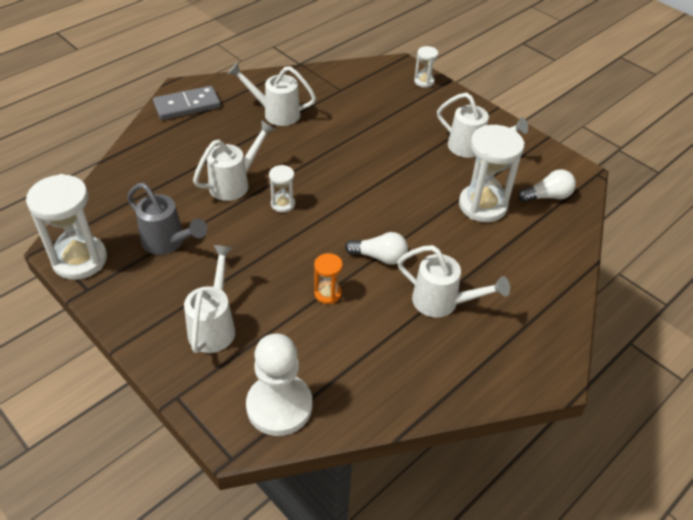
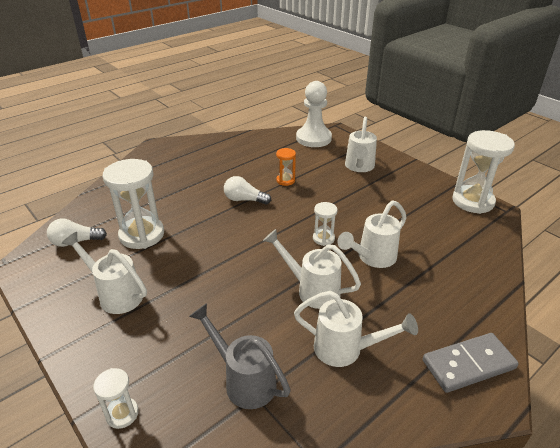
camera: 175 degrees left, 10 degrees down
(168, 243) = (411, 211): grey watering can -> grey watering can (243, 380)
(443, 303) = (207, 175): white watering can -> white watering can (311, 290)

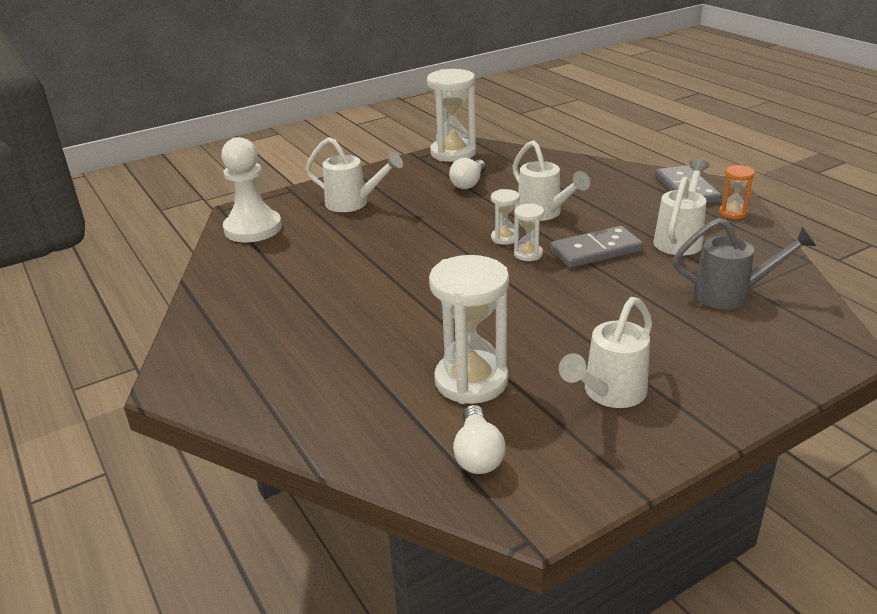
camera: 80 degrees left, 5 degrees down
(122, 414) = (798, 369): white hourglass -> white hourglass (528, 254)
(243, 380) = (731, 294): grey watering can -> grey watering can turned 135 degrees counterclockwise
(244, 200) = (402, 289): white light bulb -> white light bulb (468, 183)
(285, 180) = (364, 256): orange hourglass -> orange hourglass (733, 213)
(311, 290) = (596, 251): white watering can -> grey domino

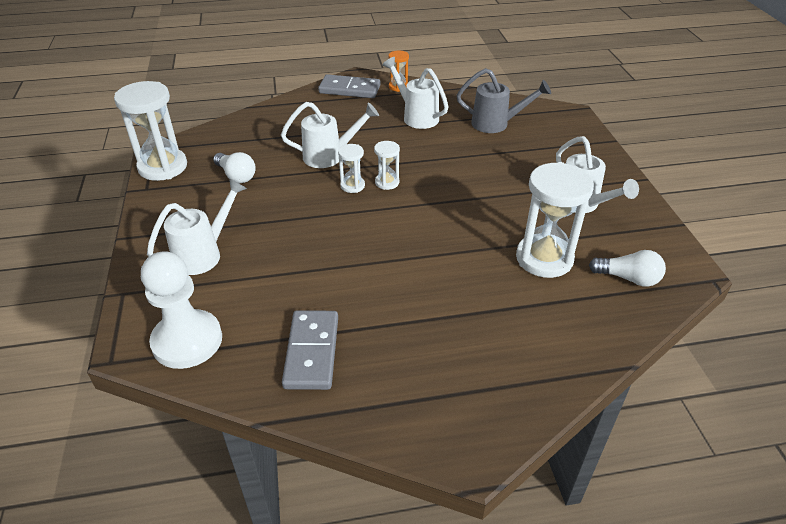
camera: 70 degrees left, 10 degrees up
(596, 251) = (406, 152): grey domino -> grey domino (312, 352)
(731, 294) = (496, 124): grey watering can -> grey watering can turned 75 degrees clockwise

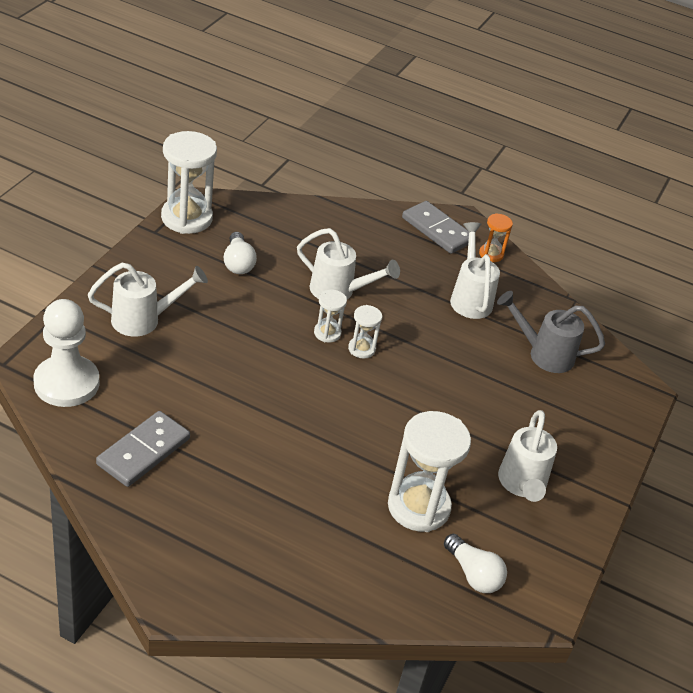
camera: 30 degrees right, 0 degrees up
(496, 124) = (543, 354): grey watering can -> grey watering can turned 150 degrees clockwise

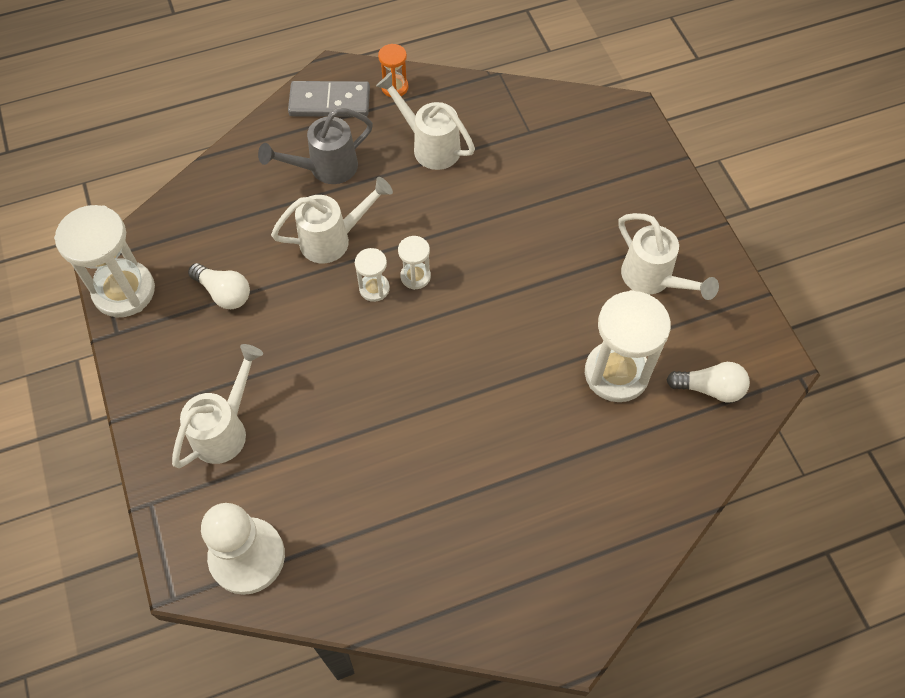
camera: 40 degrees left, 20 degrees up
(144, 451) = (386, 548): grey domino -> none
(543, 354) = (535, 147): grey watering can -> grey watering can (325, 169)

